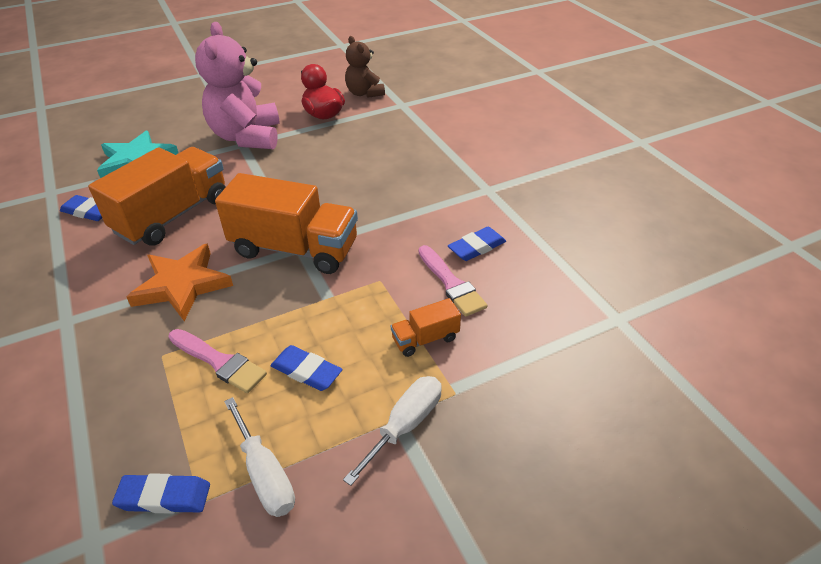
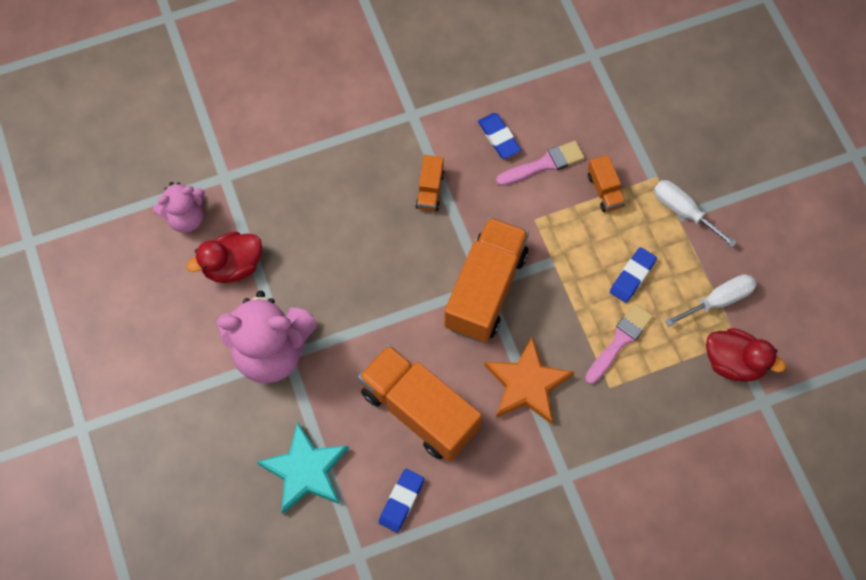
camera: 85 degrees left, 25 degrees up
(164, 497) = (734, 362): blue eraser -> red duck
(364, 93) = (186, 217): brown teddy bear -> pink teddy bear
(405, 206) = (430, 190): none -> orange truck

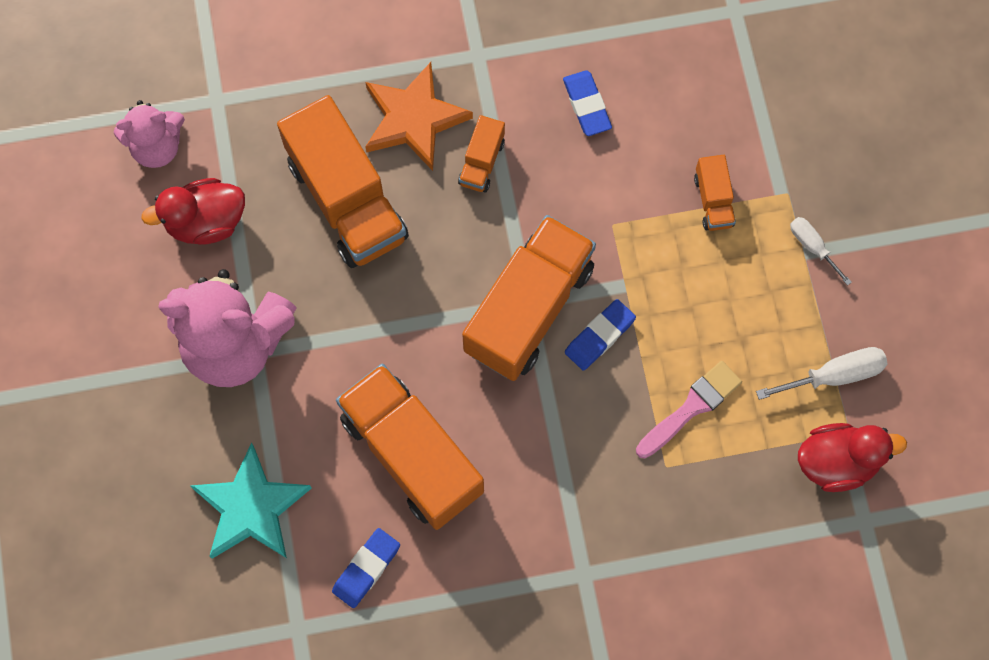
camera: 10 degrees right, 5 degrees up
(335, 233) = (347, 200): none -> orange truck
(527, 384) = (558, 444): orange star -> orange star (414, 119)
(544, 164) = (639, 151): pink brush -> none
(632, 276) = (726, 323): blue eraser -> blue eraser (600, 336)
(683, 211) = (812, 246): white screwdriver -> white screwdriver, size x0.64
(734, 362) = (837, 462): red duck -> red duck turned 45 degrees counterclockwise

